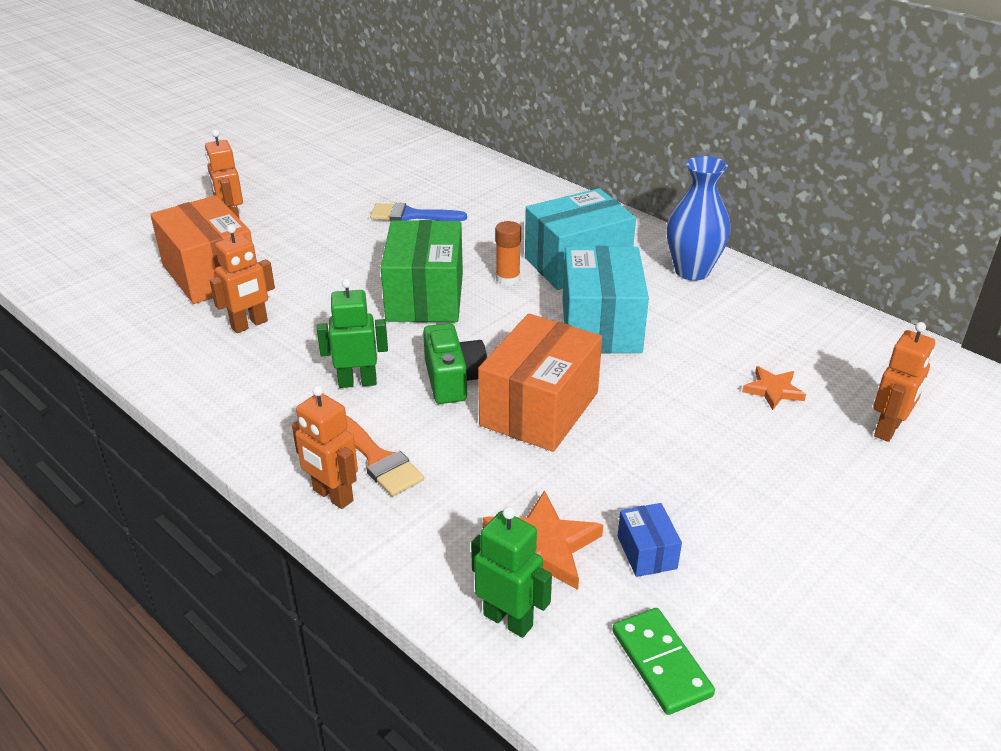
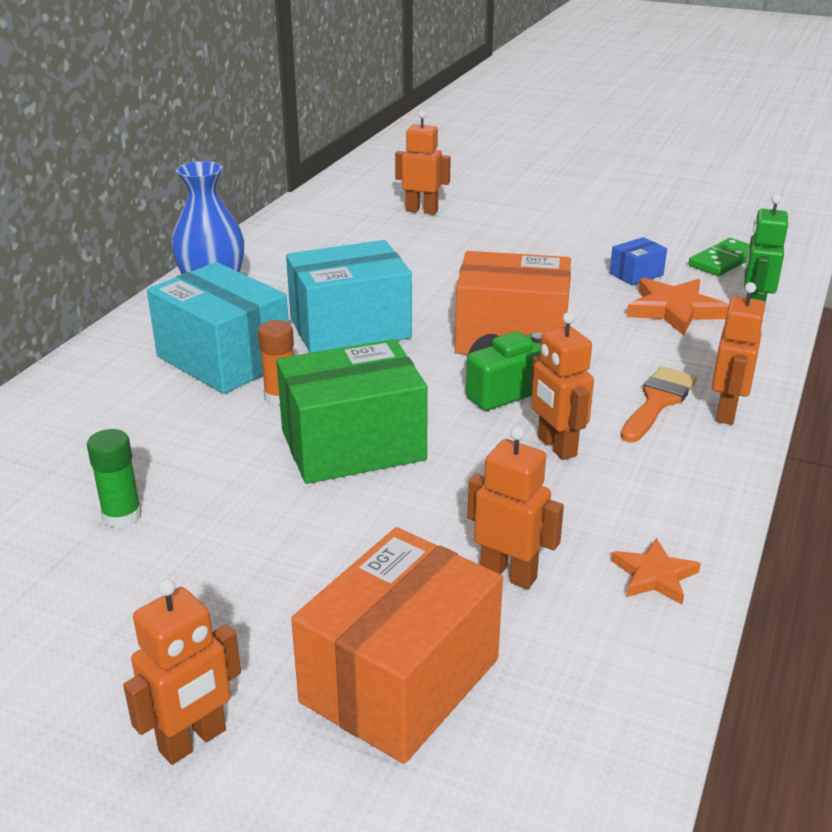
camera: 110 degrees left, 5 degrees down
(357, 382) = (556, 447): green robot -> orange robot
(411, 215) = (122, 516): blue brush -> green glue stick
(773, 390) = (402, 248): orange star -> orange star (654, 575)

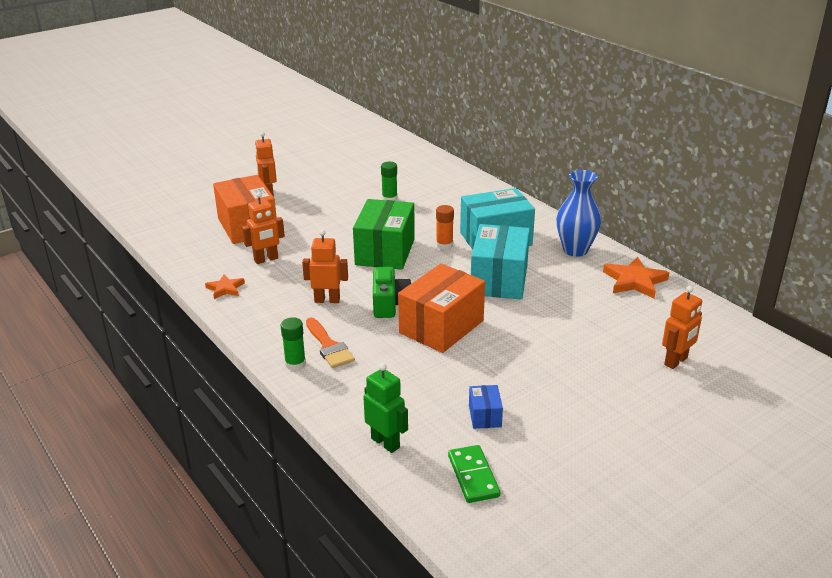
camera: 120 degrees right, 0 degrees up
(675, 310) = (418, 406): orange star -> orange star (634, 281)
(727, 412) = (295, 364): orange robot -> green glue stick

